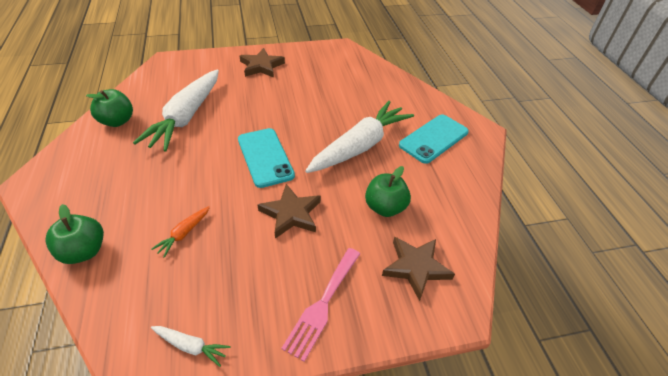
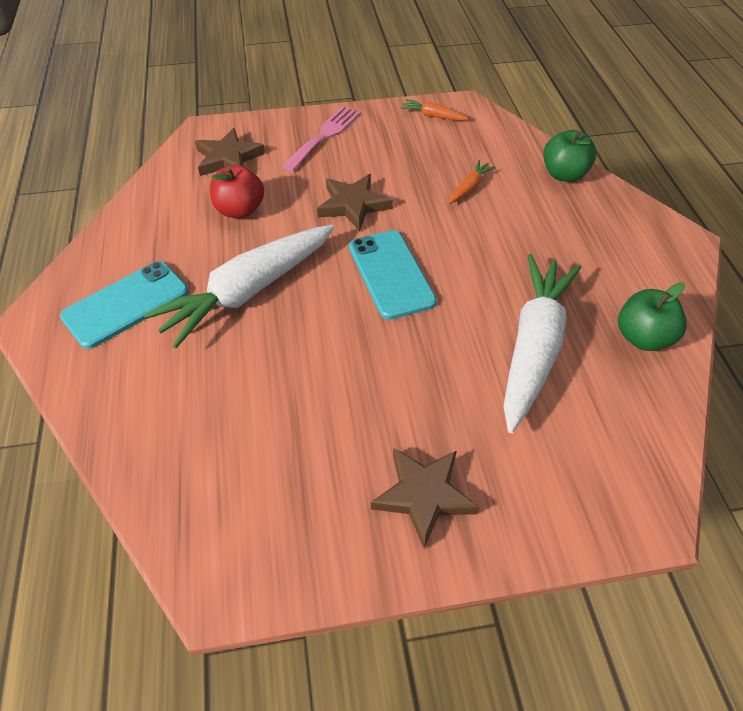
camera: 175 degrees left, 5 degrees up
(191, 346) = (433, 116): white carrot -> orange carrot
(385, 207) = (240, 210): green apple -> red apple

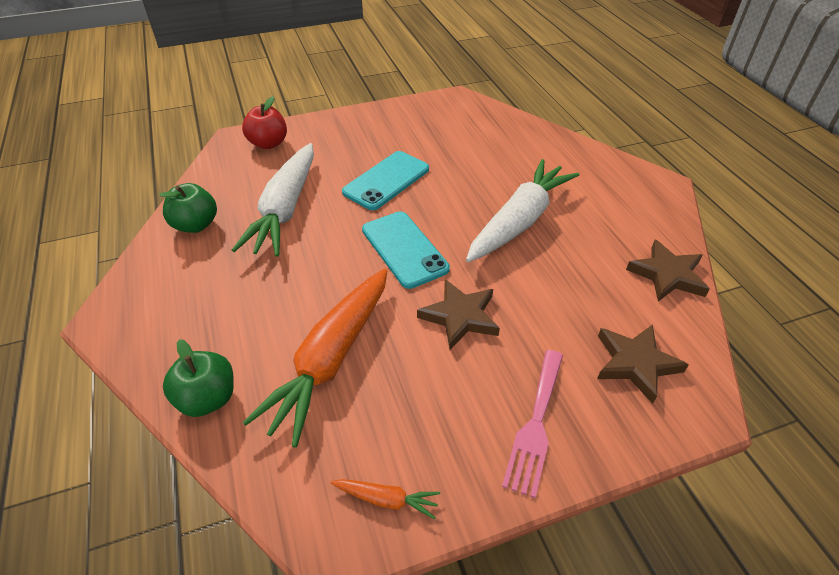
camera: 170 degrees right, 5 degrees down
(126, 304) = (608, 201): turquoise phone -> turquoise phone (386, 181)
(240, 210) = (575, 294): red apple -> red apple (268, 143)
(424, 496) = (362, 133): brown star -> brown star (667, 275)
(469, 188) = (331, 359): orange carrot -> orange carrot, size x2.42

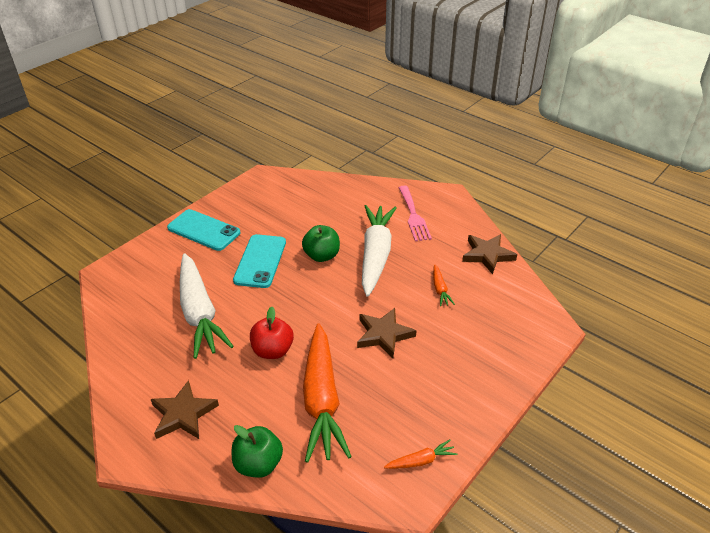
camera: 30 degrees left, 5 degrees down
(196, 225) = (136, 354): green apple -> green apple (322, 256)
(268, 143) = (138, 266): red apple -> red apple (273, 350)
(404, 249) = (313, 306): turquoise phone -> turquoise phone (204, 230)
(535, 424) = (473, 378): pink fork -> pink fork (413, 216)
(571, 292) = (440, 289): none -> orange carrot
(635, 363) = (503, 317): brown star -> brown star (183, 414)

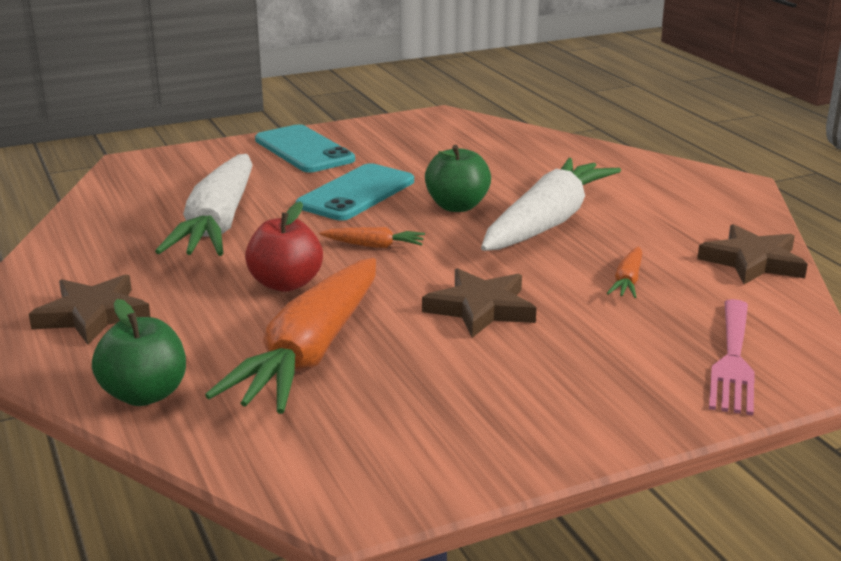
camera: 25 degrees right, 15 degrees down
(413, 216) = (652, 195): pink fork -> pink fork (733, 361)
(421, 461) = (410, 467): orange carrot -> orange carrot (374, 246)

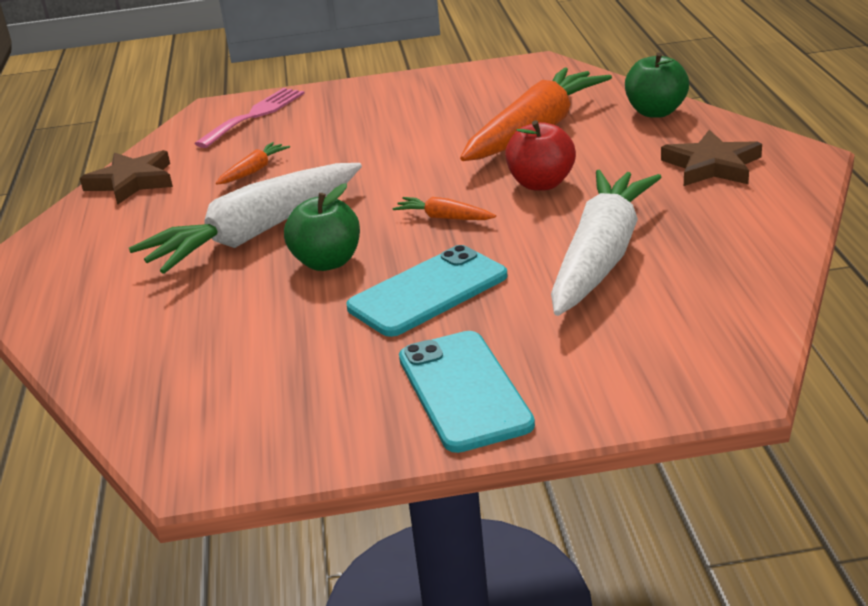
camera: 160 degrees left, 5 degrees up
(481, 308) = (390, 155): brown star -> none

